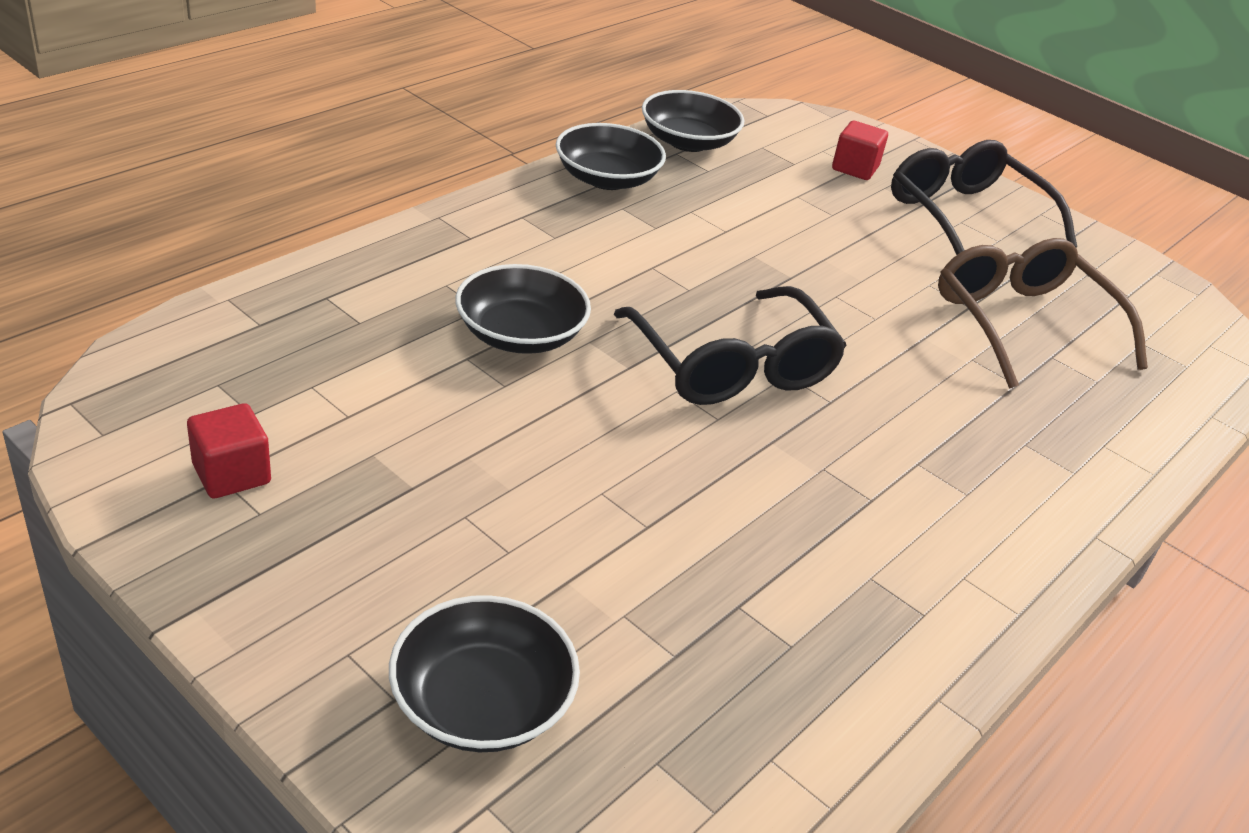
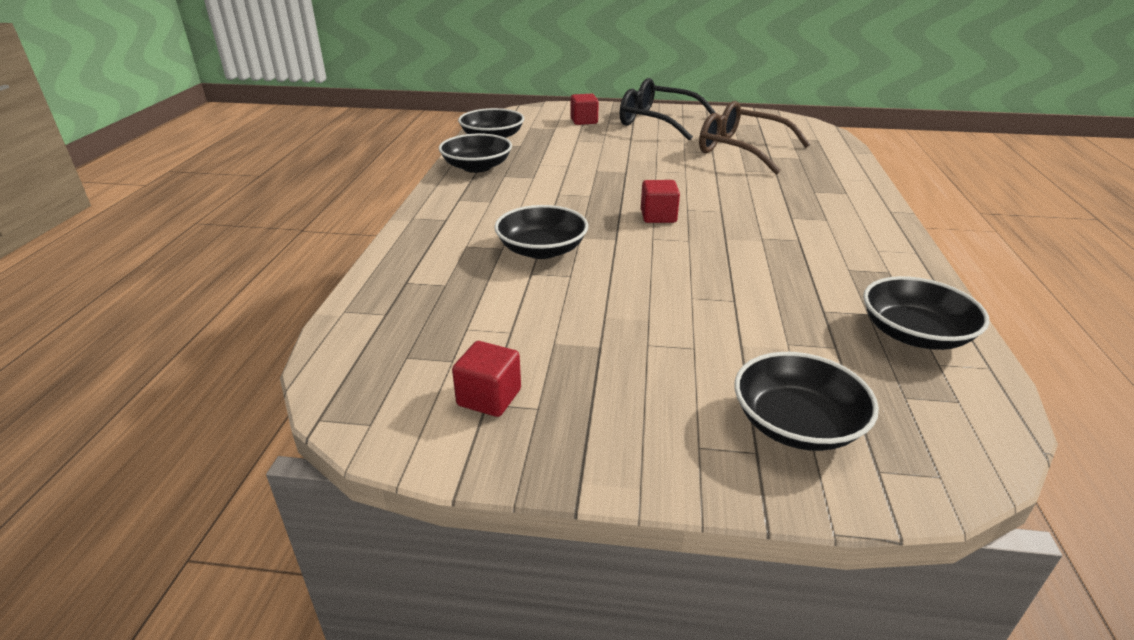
camera: 30 degrees left, 5 degrees down
(731, 364) = (658, 216): black glasses -> red cube
(806, 707) = (914, 334): none -> black bowl

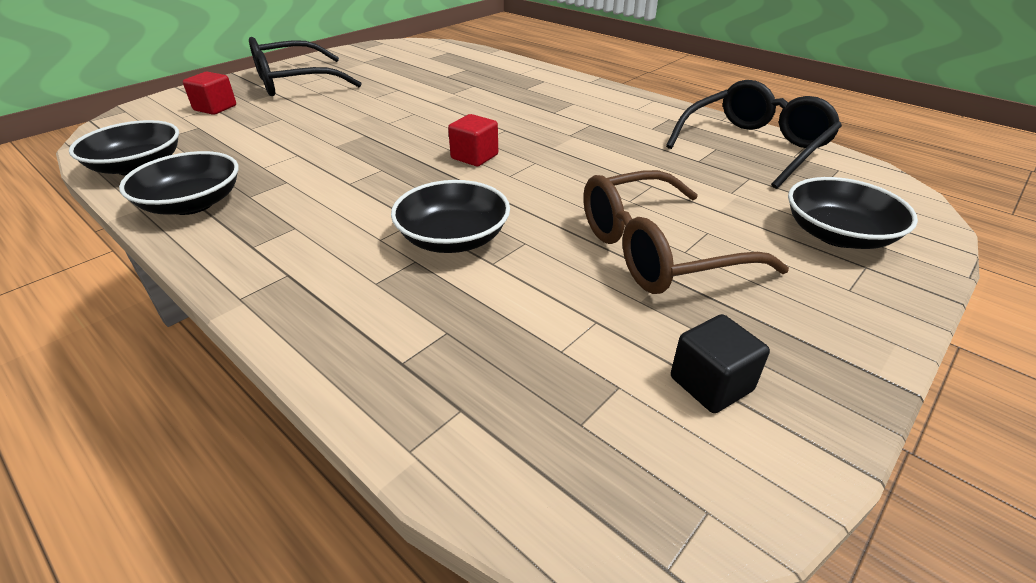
camera: 55 degrees left, 5 degrees up
(489, 397) = (711, 384): red cube -> black cube
(742, 150) = (416, 79): brown glasses -> brown glasses (659, 250)
(914, 334) = (753, 147): black bowl -> black glasses

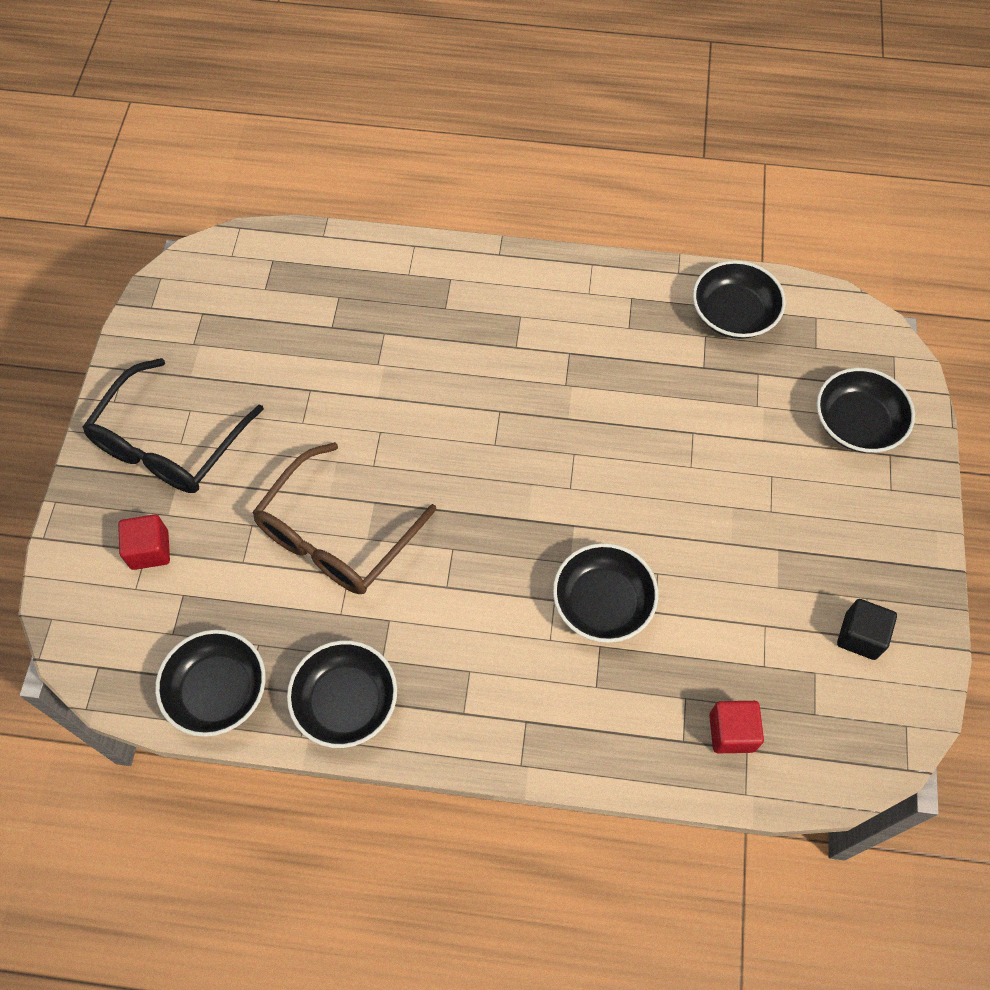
camera: 35 degrees left, 25 degrees up
(474, 157) = (514, 477): red cube -> red cube (731, 732)
(659, 250) = (754, 521): brown glasses -> brown glasses (337, 534)
(753, 147) = (733, 314): black glasses -> black bowl

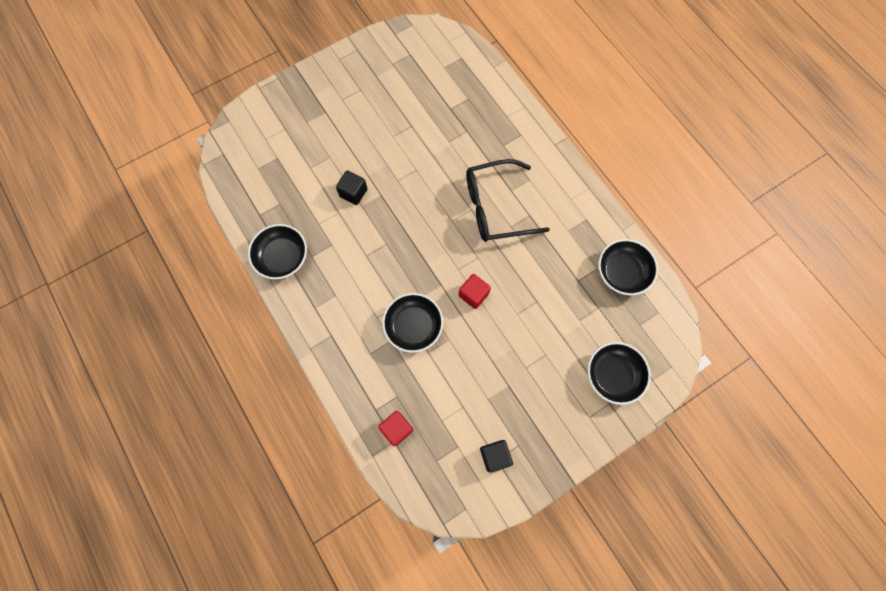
camera: 50 degrees right, 10 degrees up
(150, 550) = (286, 129): red cube -> red cube (473, 294)
(170, 442) = (339, 95): black glasses -> black glasses (497, 207)
(217, 691) = (248, 205): black bowl -> none
(337, 534) = (353, 193): brown glasses -> black cube

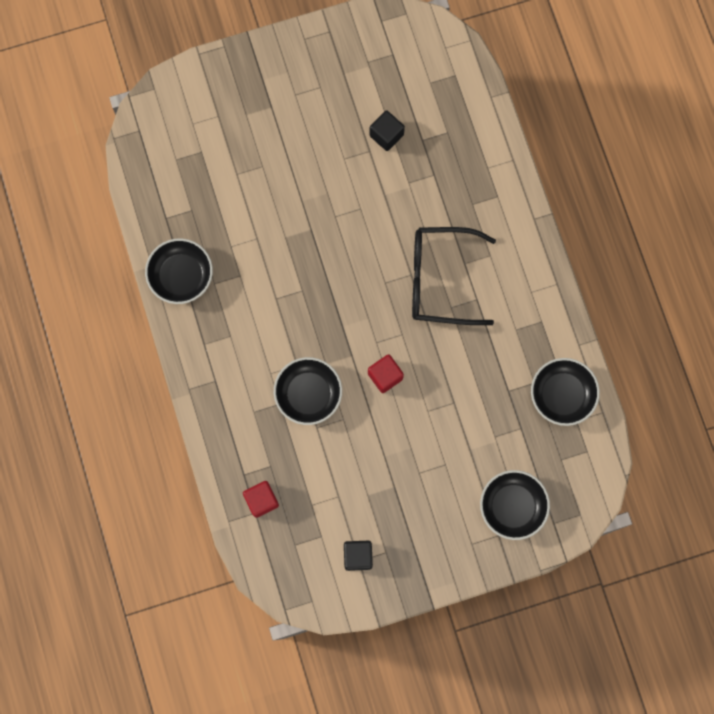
camera: 15 degrees right, 5 degrees up
(353, 193) = (280, 219): black cube -> black cube (386, 135)

